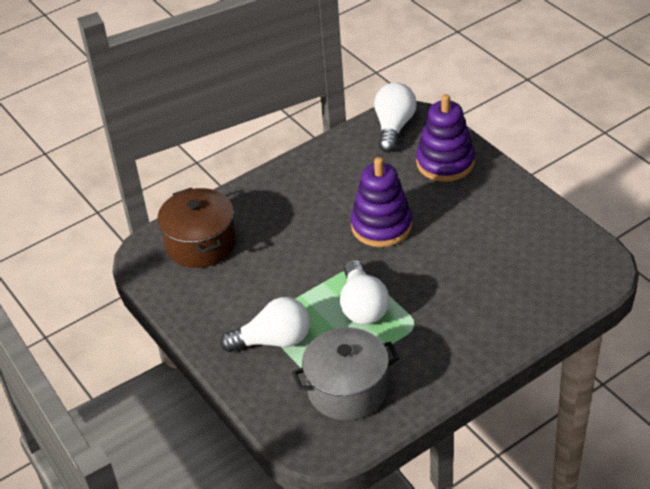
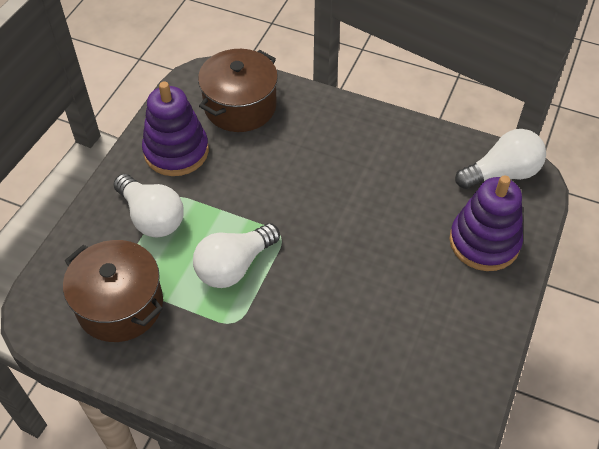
camera: 55 degrees right, 10 degrees up
(347, 389) = (120, 305): grey pot -> brown pot
(381, 226) = (352, 230): purple stacking toy -> purple stacking toy (176, 151)

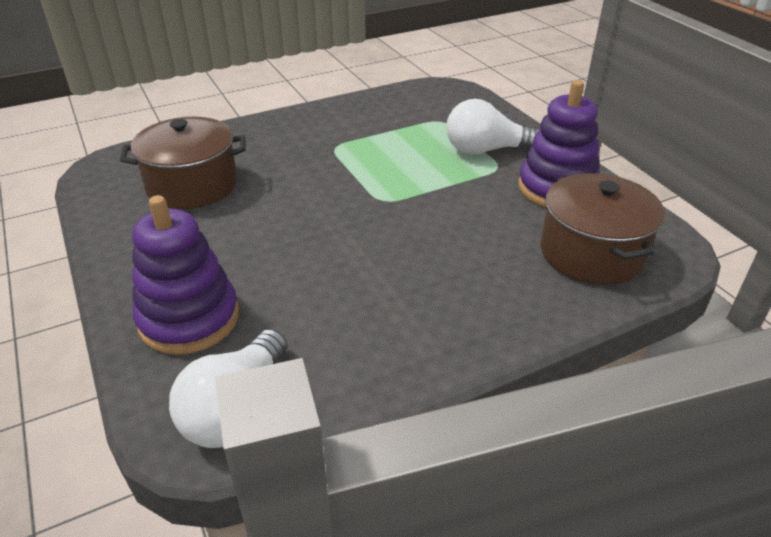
camera: 130 degrees right, 15 degrees down
(120, 305) = (416, 113): brown pot -> brown pot (192, 185)
(234, 266) = (384, 165): white light bulb -> none

